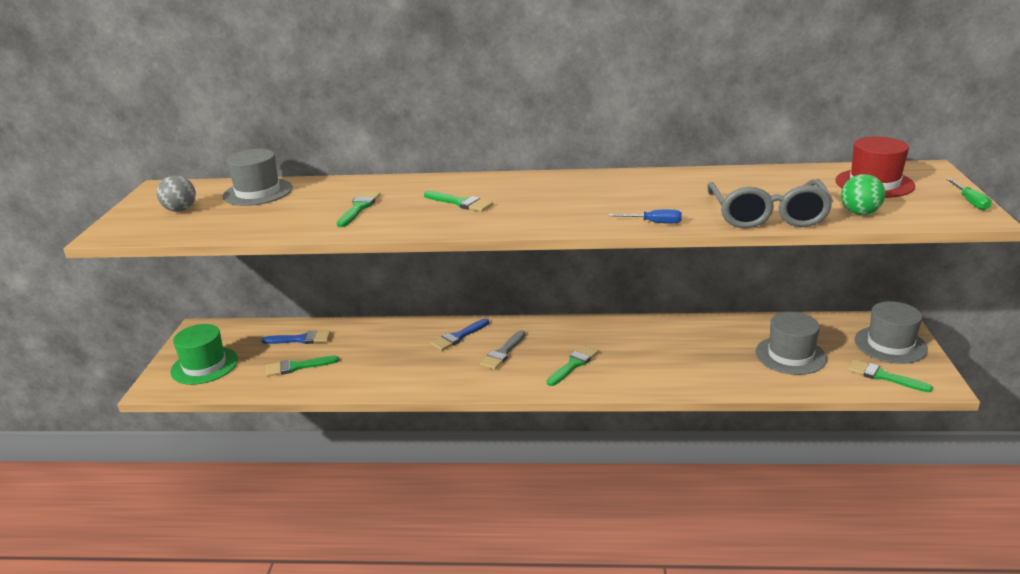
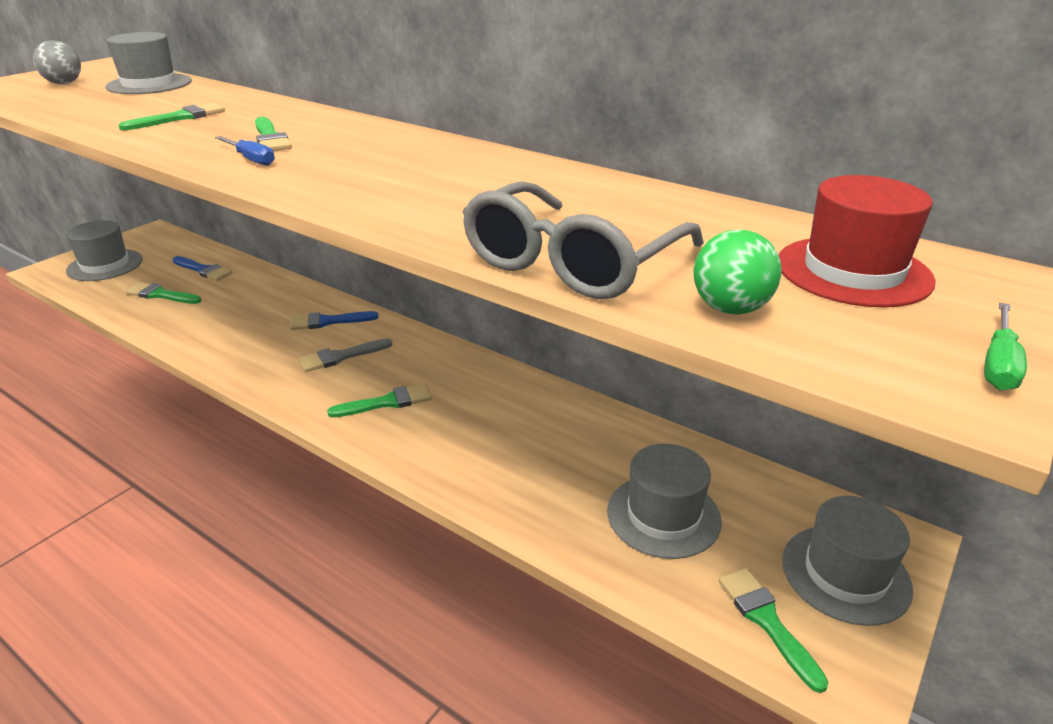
camera: 30 degrees right, 5 degrees up
(204, 365) = (105, 265): green hat -> grey hat
(654, 223) = (404, 221): blue screwdriver -> blue screwdriver (251, 159)

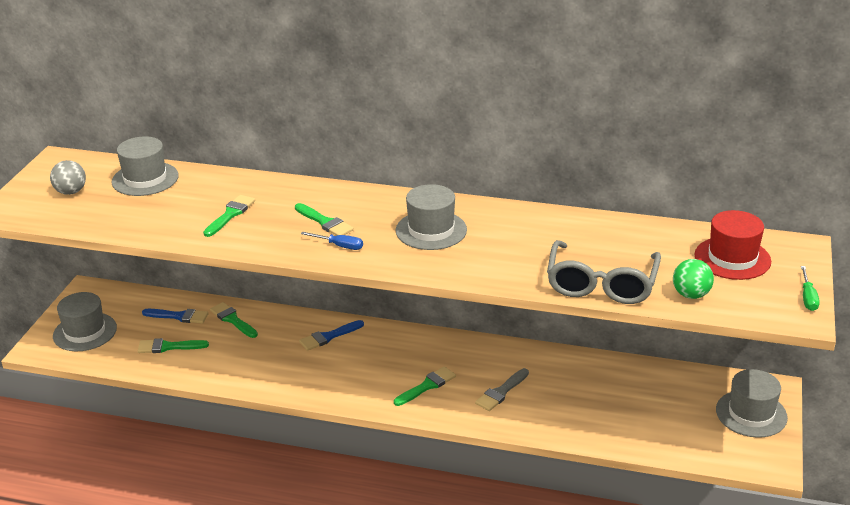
camera: 20 degrees left, 0 degrees up
(341, 357) = (364, 362): grey brush -> grey brush (501, 392)
(663, 515) = (643, 410): grey hat -> grey hat (431, 230)
(766, 621) = (723, 448): green brush -> green brush (232, 320)

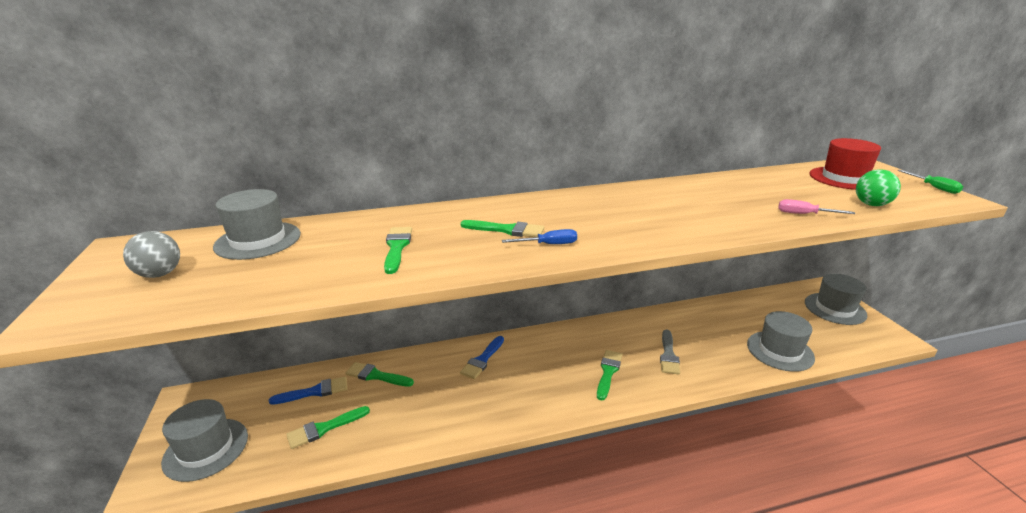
camera: 30 degrees left, 5 degrees down
(431, 230) = (611, 213): grey hat -> grey hat (780, 351)
(601, 284) = (804, 214): grey glasses -> pink screwdriver

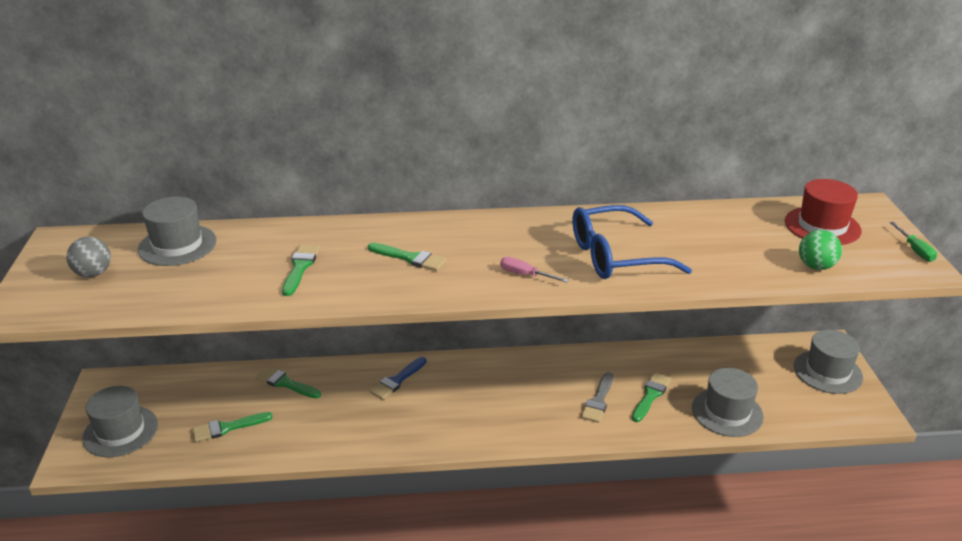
camera: 10 degrees right, 5 degrees up
(315, 391) = (223, 391): blue brush -> none
(548, 244) = (442, 280): blue screwdriver -> none
(608, 372) = (524, 410): green brush -> green brush (651, 395)
(697, 212) = (615, 256): none -> blue glasses
(804, 214) = (728, 271): pink screwdriver -> pink screwdriver (525, 275)

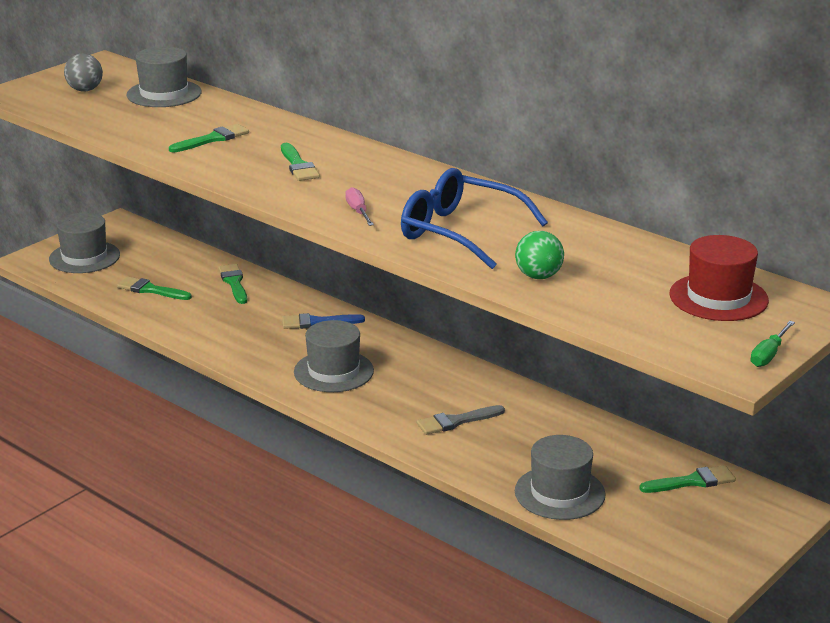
camera: 45 degrees right, 5 degrees down
(651, 395) = (511, 443): green brush -> green brush (692, 481)
(816, 266) = (626, 317): green ball -> green ball (538, 276)
(827, 372) = (736, 525): grey hat -> grey hat (333, 371)

